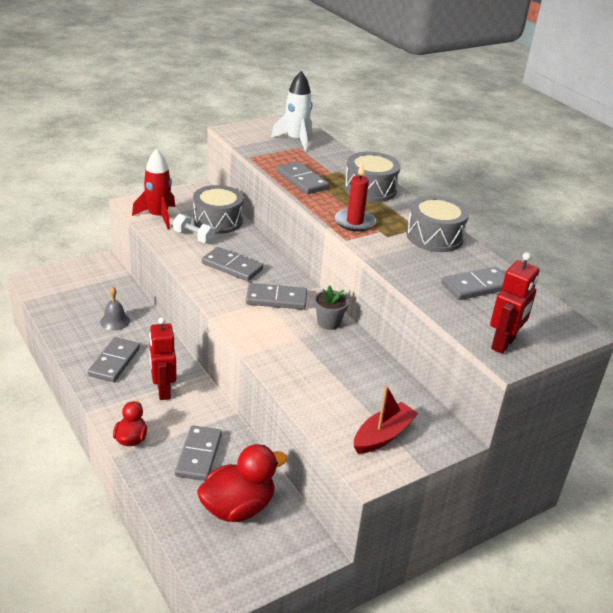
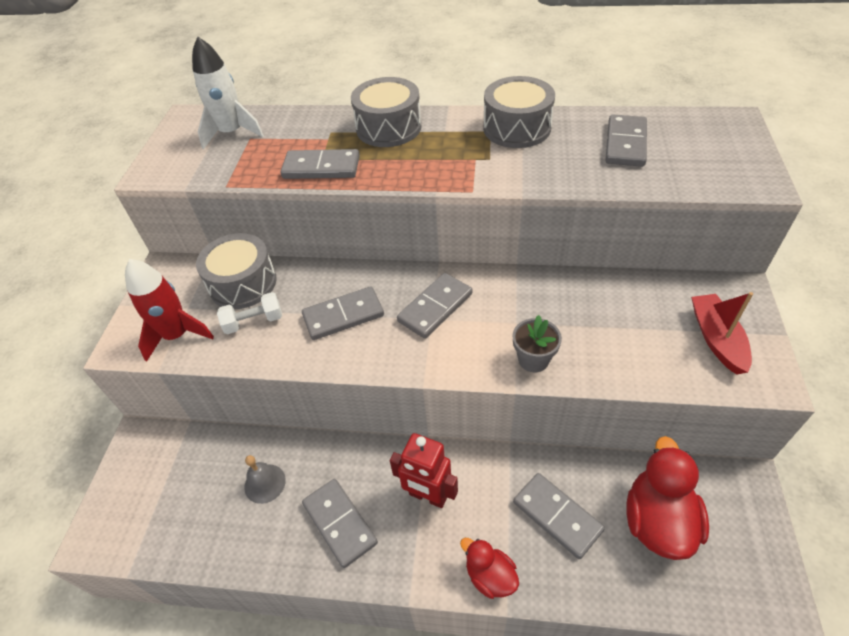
camera: 45 degrees left, 15 degrees up
(329, 323) = (508, 286): grey flower pot -> grey flower pot (533, 359)
(354, 222) = (443, 168): red candle -> none
(503, 344) = (735, 173): red robot -> none

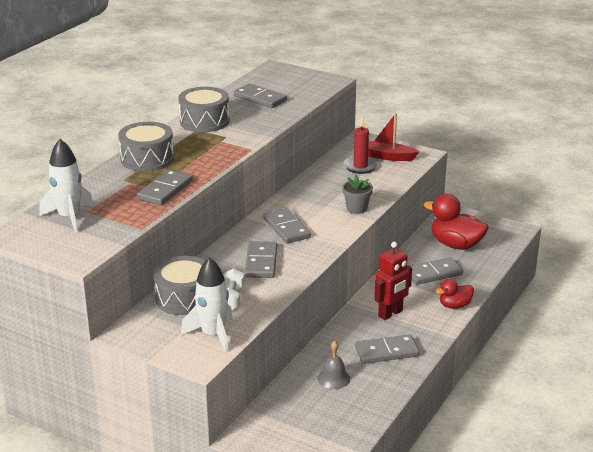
camera: 70 degrees left, 20 degrees down
(177, 335) = (213, 334): red rocket -> white rocket
(657, 319) = (360, 166): none -> red candle

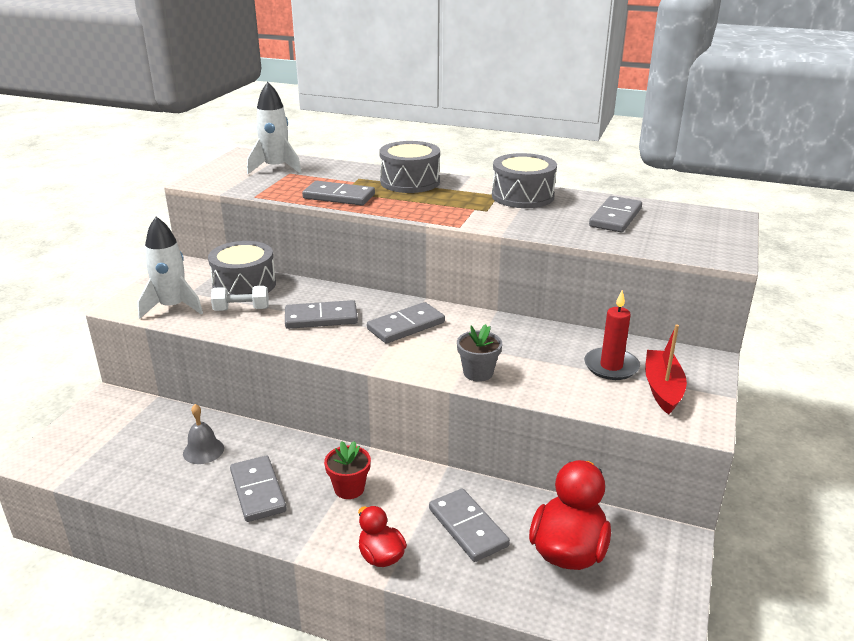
camera: 80 degrees right, 0 degrees up
(390, 314) = (349, 488): red robot -> red flower pot

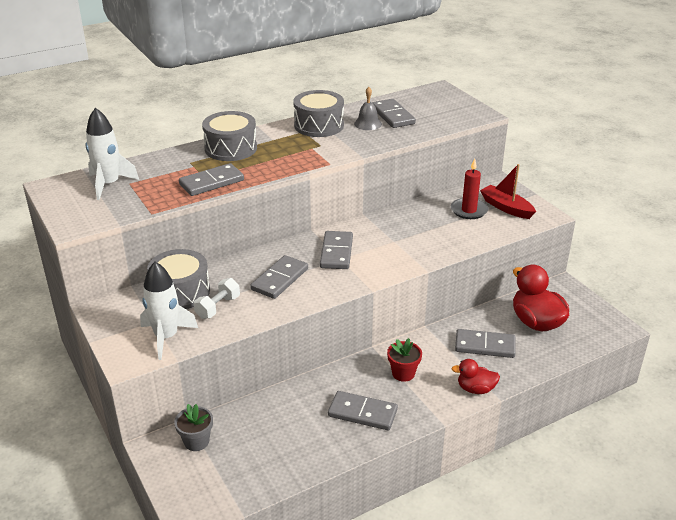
camera: 50 degrees left, 5 degrees up
(203, 450) = (288, 421): grey bell -> grey bell (368, 124)
(478, 373) = (422, 253): grey flower pot -> grey flower pot (196, 441)

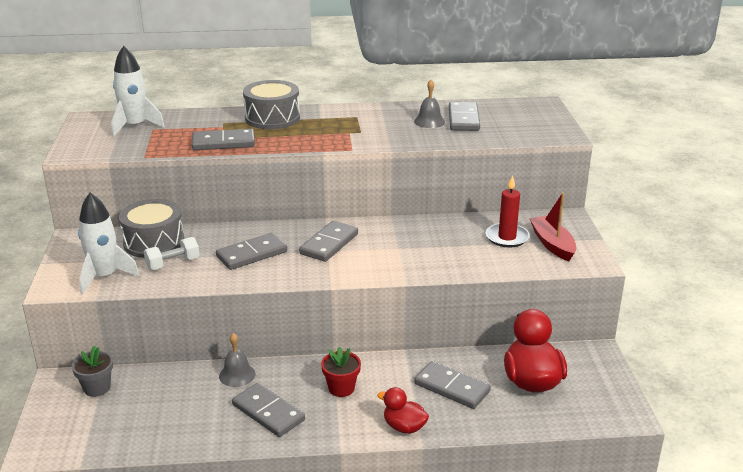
camera: 25 degrees right, 5 degrees down
(310, 389) = (237, 375): none -> grey bell
(319, 125) = (378, 114): grey drum -> none

